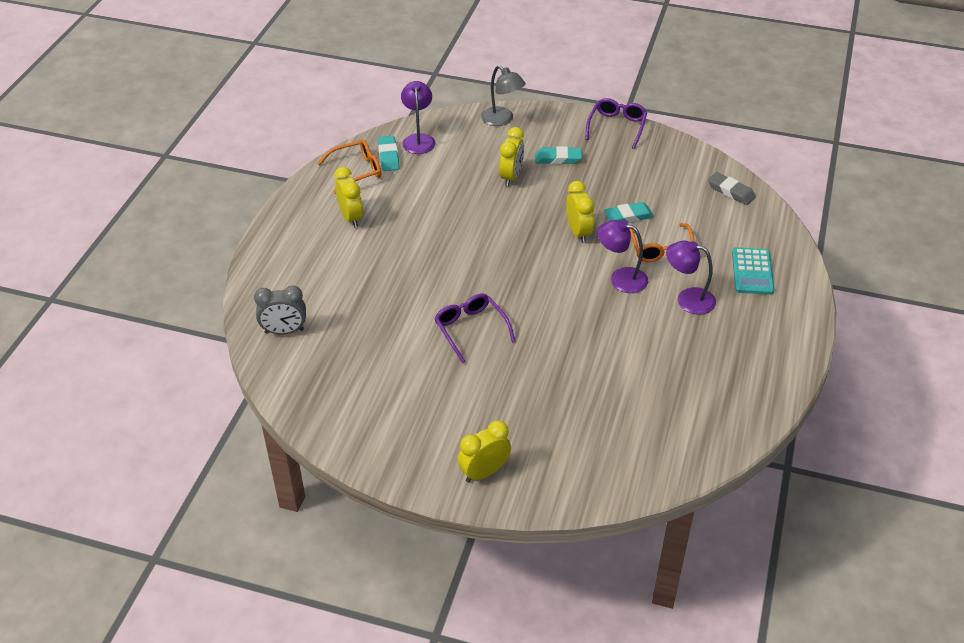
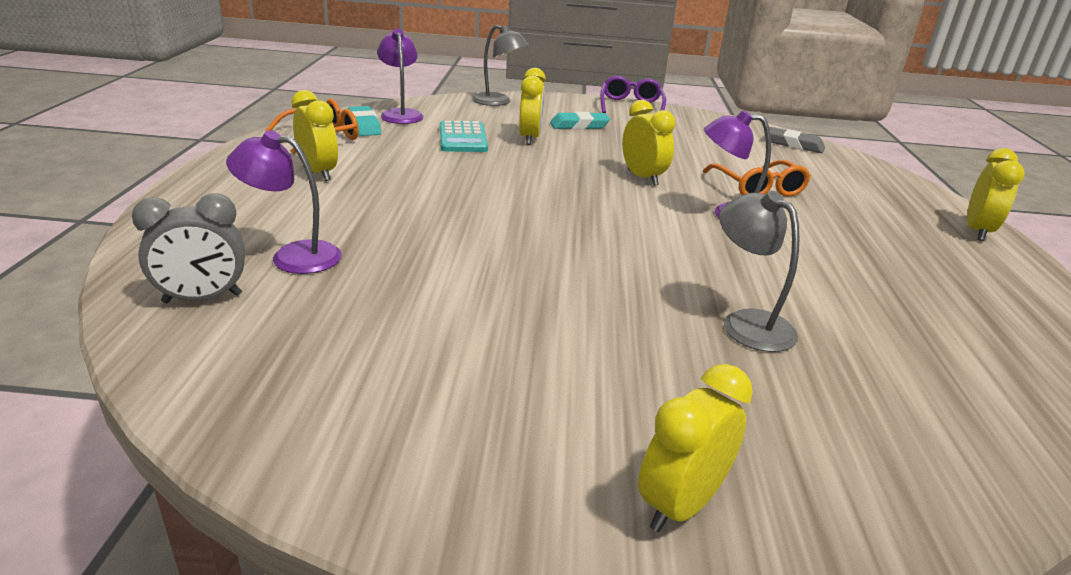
camera: 15 degrees left, 15 degrees down
(470, 329) = (542, 277): purple glasses -> none
(575, 375) = (747, 323): none -> grey lamp
(628, 216) = (694, 164): turquoise eraser -> none
(687, 299) = (833, 229): purple lamp -> purple lamp (293, 256)
(752, 272) = (885, 202): turquoise calculator -> turquoise calculator (462, 138)
(798, 308) = (977, 231): none -> yellow clock

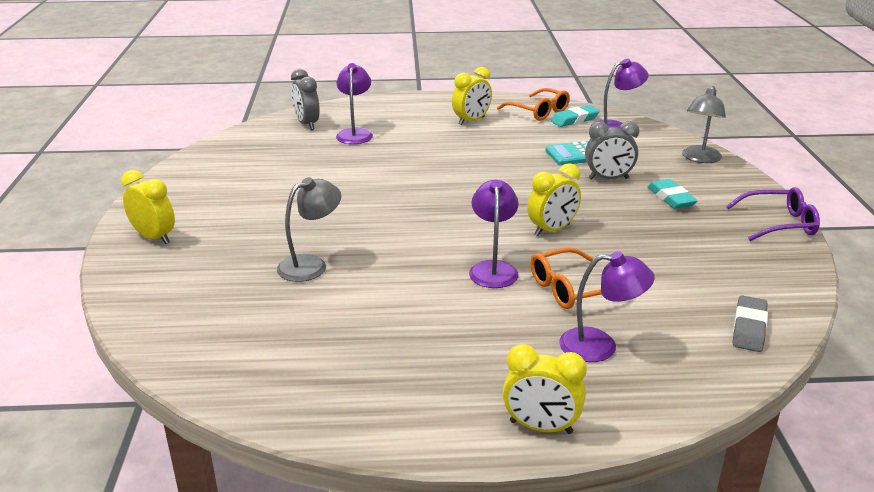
camera: 85 degrees right, 0 degrees up
(530, 138) = (608, 179): yellow clock -> grey clock
(846, 192) = (600, 346): none -> purple lamp

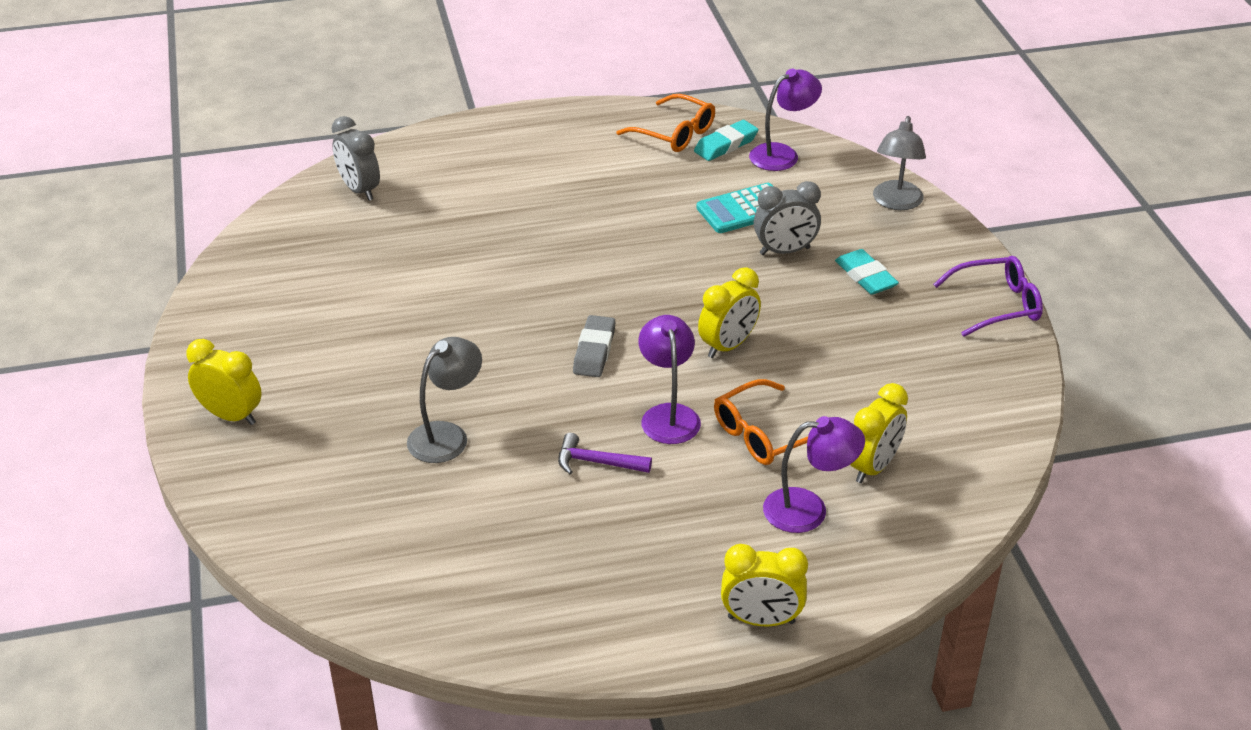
camera: 10 degrees left, 10 degrees up
(355, 133) = (432, 202): purple lamp -> none
(425, 294) = (596, 462): none -> purple hammer
(471, 121) = (586, 161): yellow clock -> yellow clock (873, 467)
(749, 328) = (967, 465): grey eraser -> grey eraser (594, 351)

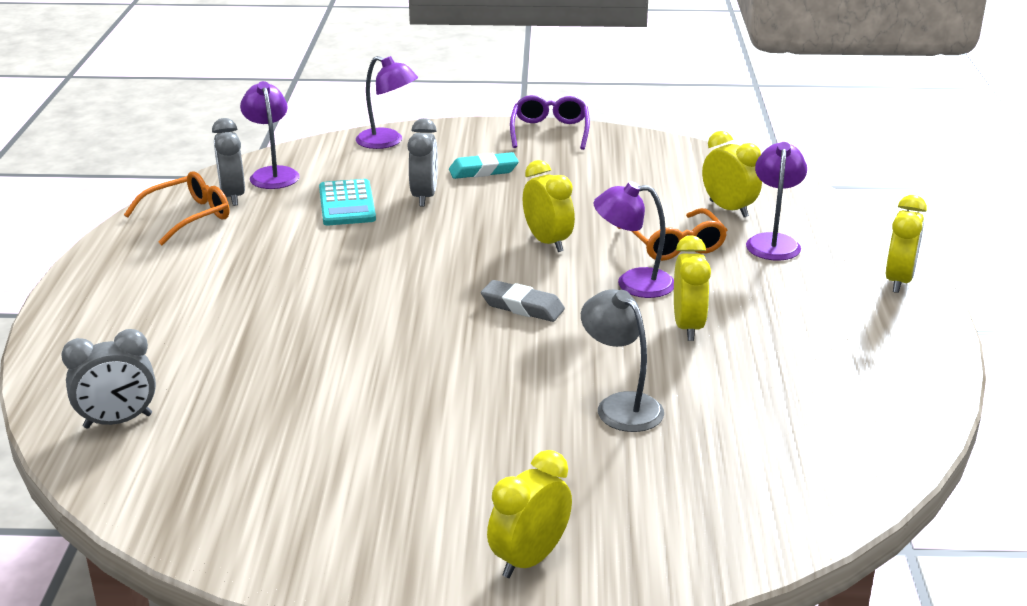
camera: 75 degrees left, 10 degrees down
(596, 462) = (688, 327): purple hammer -> yellow clock
(726, 145) = (233, 196): turquoise eraser -> grey clock
(896, 202) = (387, 142): grey lamp -> purple lamp

